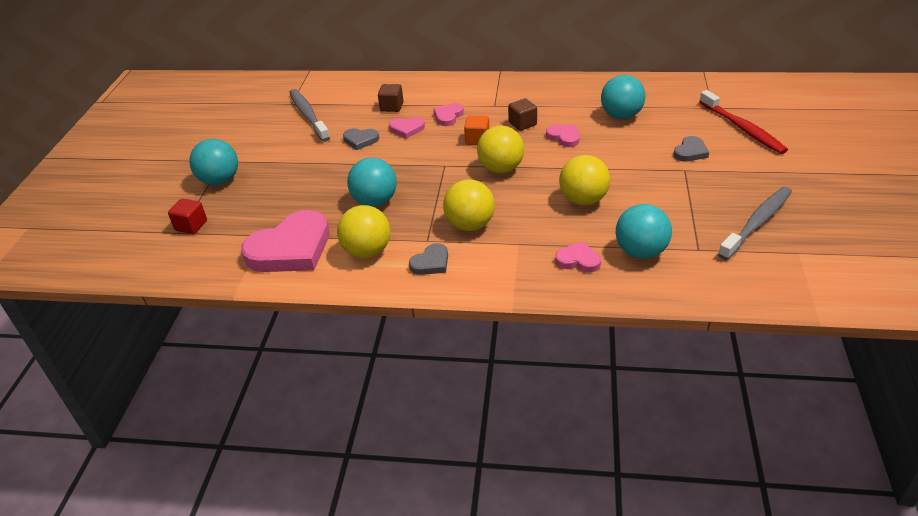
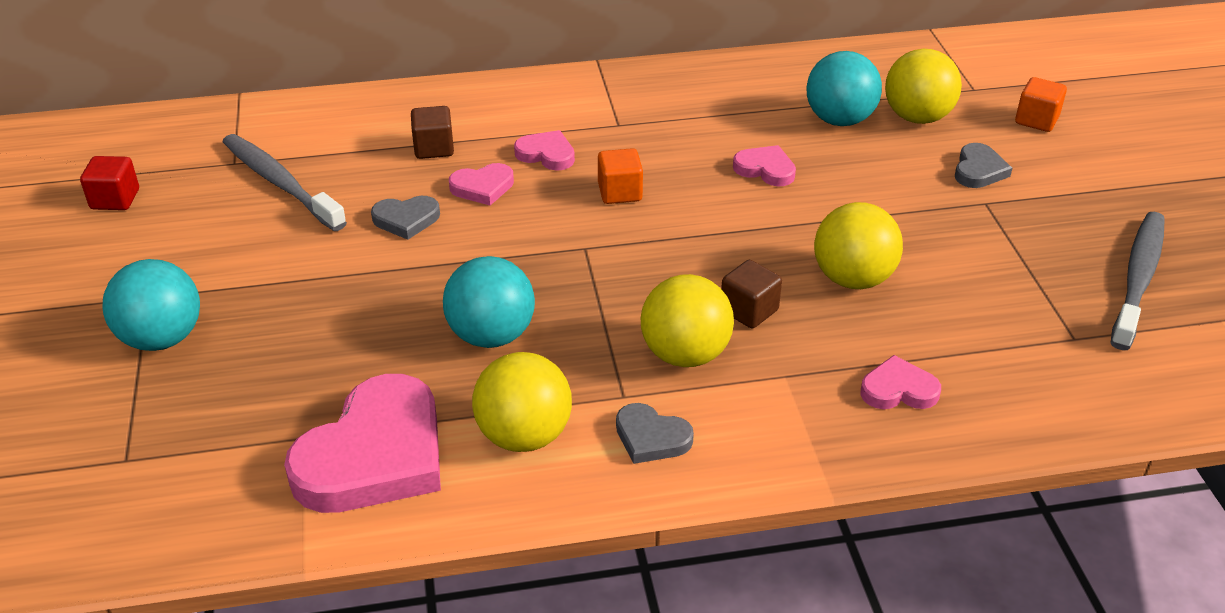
camera: 20 degrees left, 0 degrees up
(191, 226) = (146, 441): red cube -> red cube (115, 199)
(431, 263) = (651, 437): grey heart -> grey heart turned 90 degrees clockwise
(448, 116) = (546, 154): pink heart -> pink heart turned 105 degrees clockwise
(501, 169) = (687, 241): yellow ball -> yellow ball (917, 117)
(522, 124) = (683, 153): brown cube -> brown cube (749, 310)
(640, 252) = (989, 357): turquoise ball -> none
(742, 128) = (1036, 120): red toothbrush -> orange cube

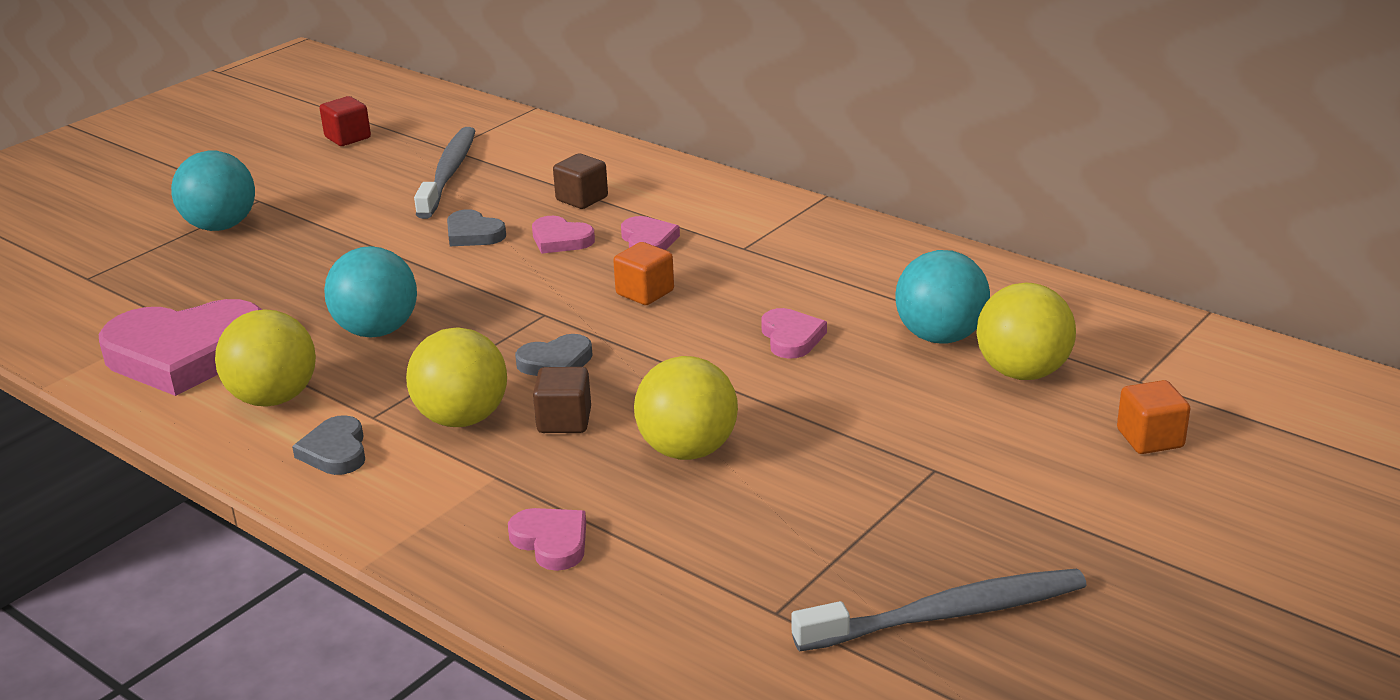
camera: 50 degrees right, 10 degrees down
(979, 170) = (987, 443): grey heart -> grey heart (556, 362)

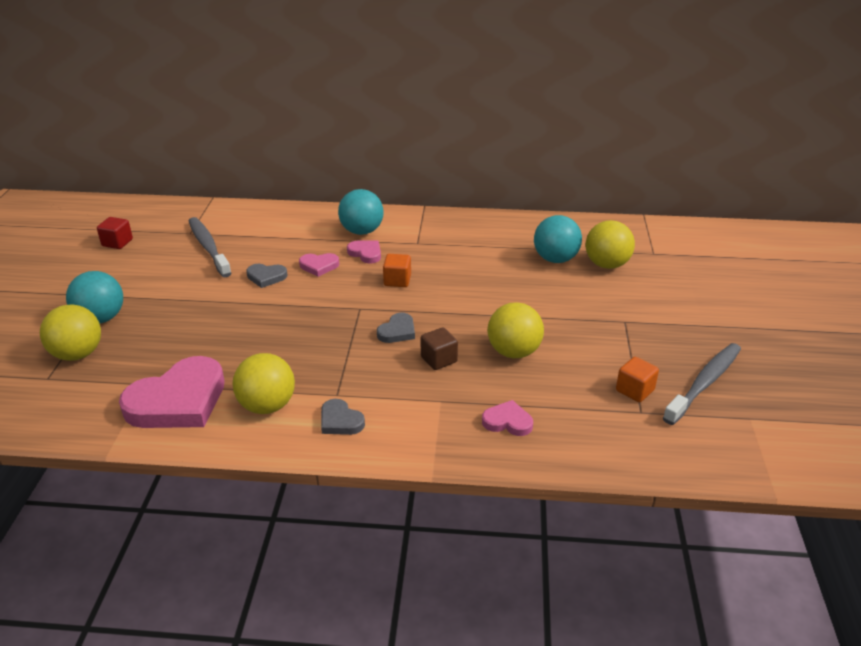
camera: 35 degrees left, 5 degrees up
(377, 331) = (279, 347): turquoise ball -> turquoise ball (362, 231)
(462, 418) = (386, 378): yellow ball -> yellow ball (78, 354)
(582, 199) = (303, 241): brown cube -> none
(791, 337) = (493, 281): pink heart -> none
(1150, 438) = (686, 277): orange cube -> orange cube (635, 390)

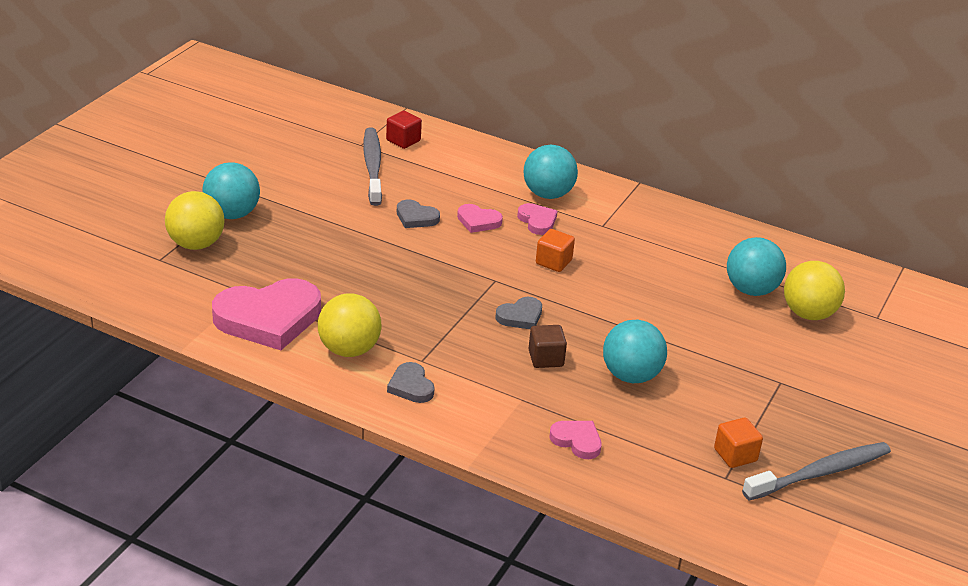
camera: 20 degrees right, 0 degrees up
(117, 243) = (282, 135): red cube -> red cube (403, 141)
(513, 352) = (631, 376): yellow ball -> turquoise ball

